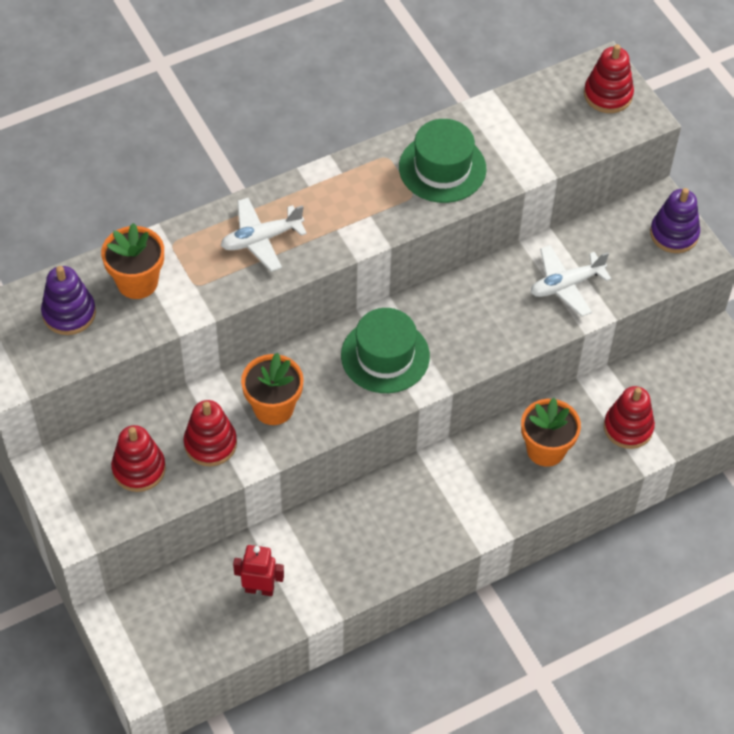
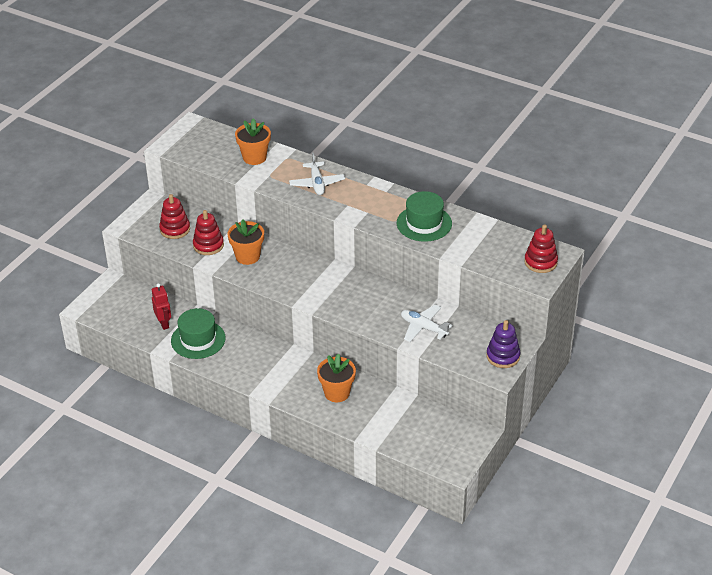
camera: 60 degrees right, 15 degrees down
(69, 313) = (217, 146): purple stacking toy -> none
(261, 239) = (317, 183): white plane -> white plane turned 135 degrees counterclockwise
(385, 356) = (314, 280): green hat -> green hat (198, 339)
(628, 427) = (381, 420): red stacking toy -> none

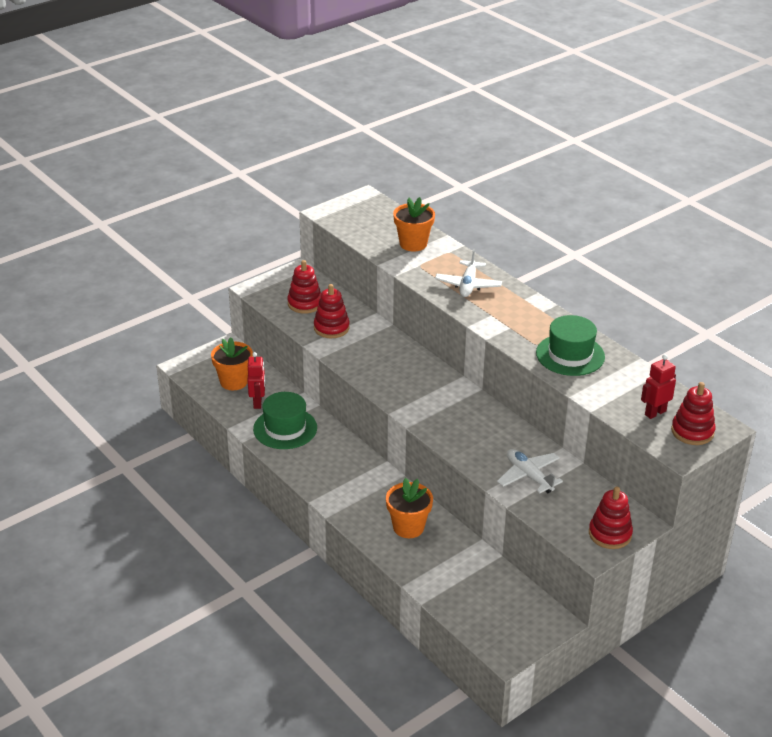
camera: 20 degrees right, 5 degrees down
(247, 256) = (367, 349): orange flower pot -> orange flower pot (234, 382)
(503, 356) = (610, 534): purple stacking toy -> red stacking toy
(507, 254) = (655, 413): none -> red robot

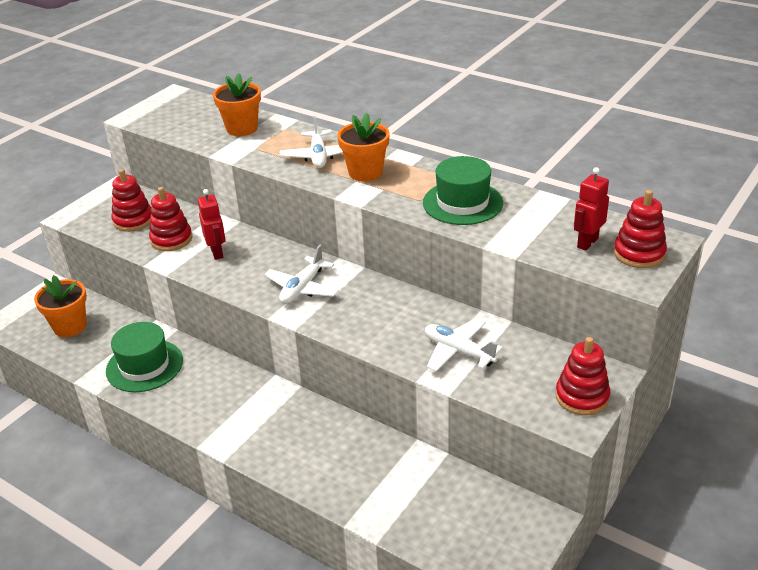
camera: 15 degrees left, 0 degrees up
(258, 403) = (104, 344): red robot -> red robot (217, 253)
(408, 527) = (327, 447): orange flower pot -> orange flower pot (365, 172)
(424, 395) = (302, 288): none -> white plane

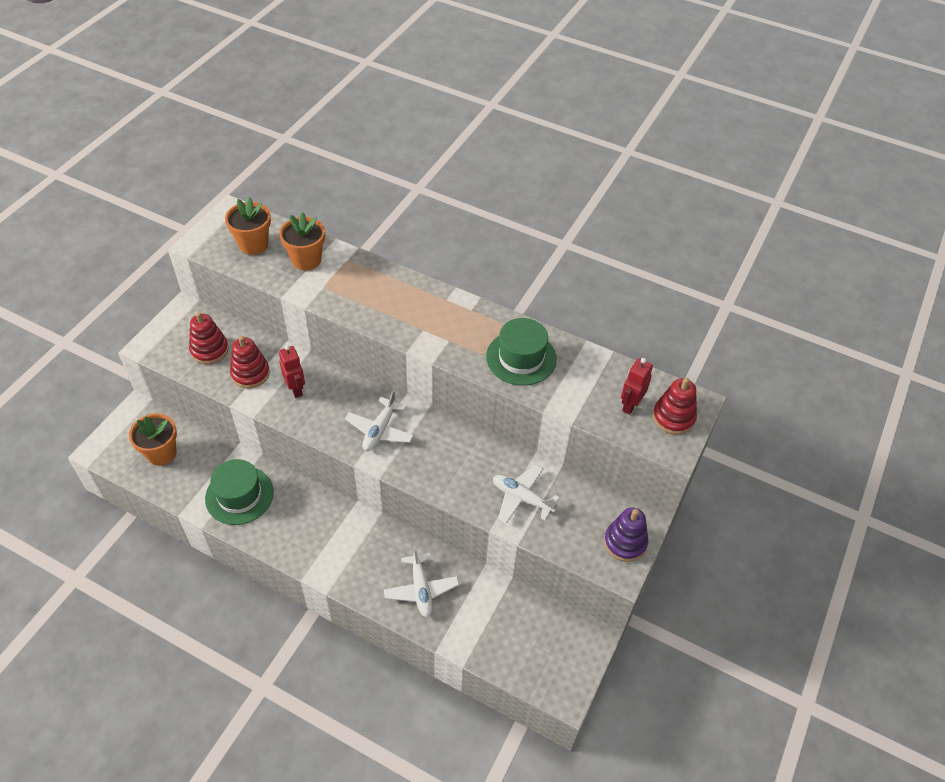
camera: 10 degrees left, 15 degrees up
(318, 156) = (384, 298): white plane -> white plane (421, 589)
(365, 172) = (430, 319): orange flower pot -> orange flower pot (253, 244)
(582, 397) = (625, 542): red stacking toy -> purple stacking toy

